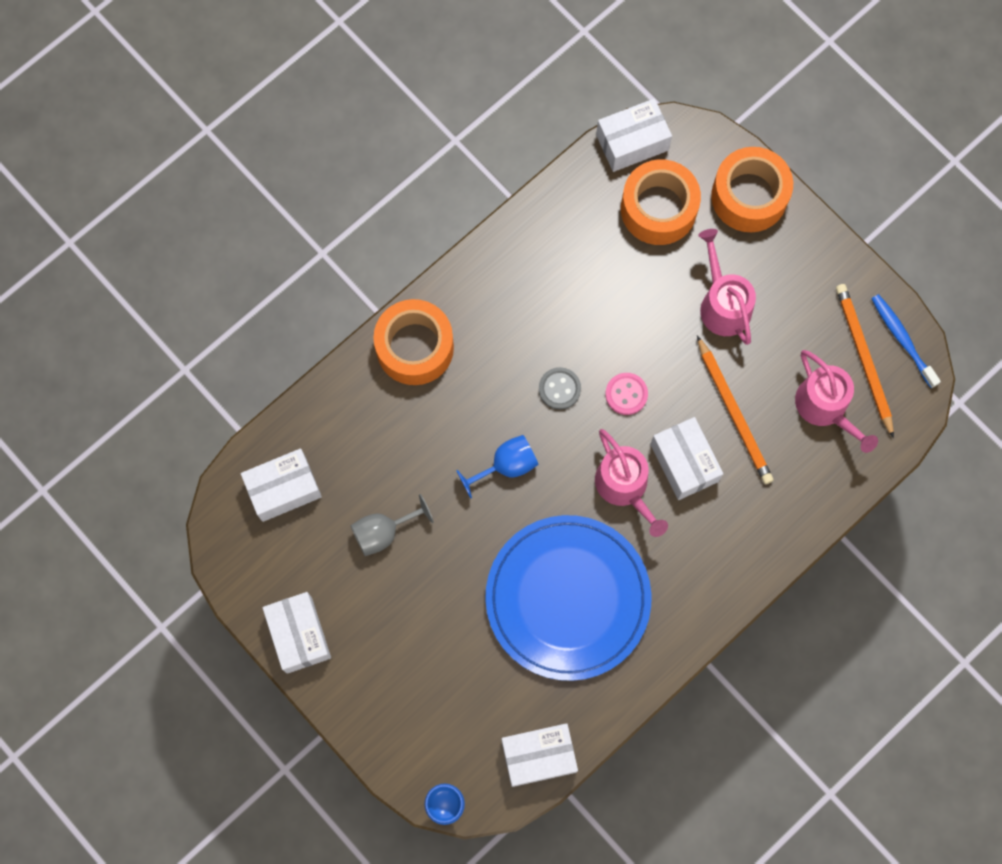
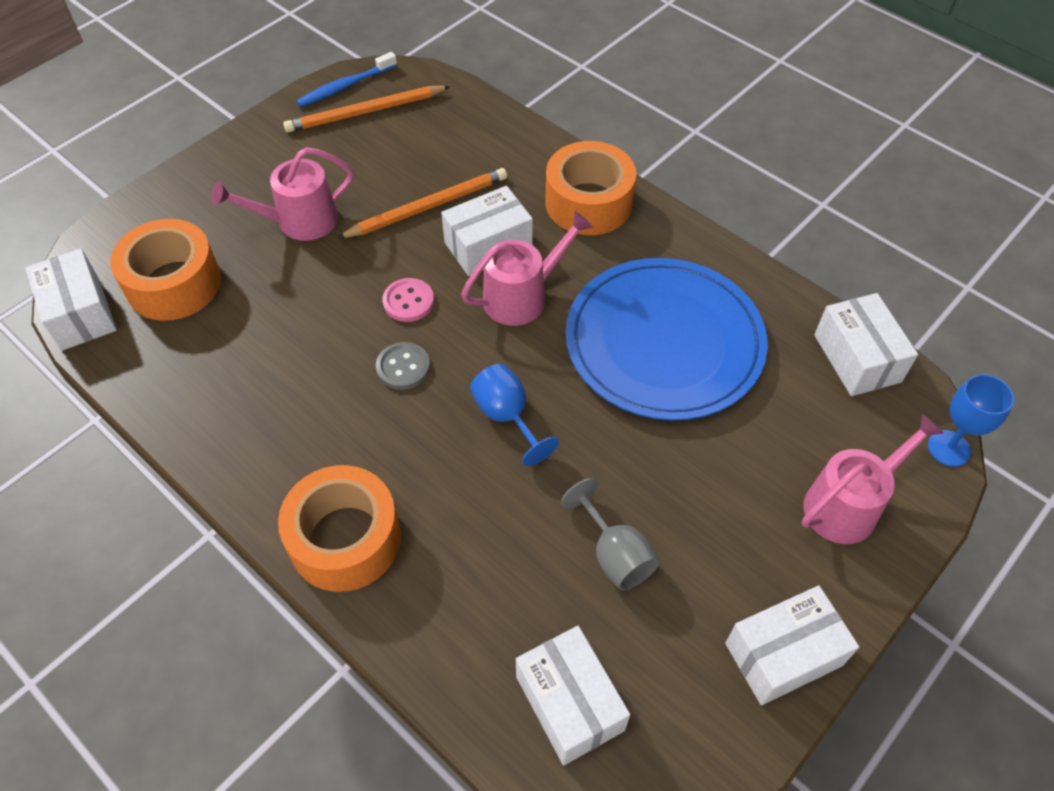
camera: 95 degrees left, 20 degrees down
(749, 196) = (170, 205): orange tape -> orange tape (588, 203)
(825, 407) = (419, 138): pink watering can -> pink watering can (847, 505)

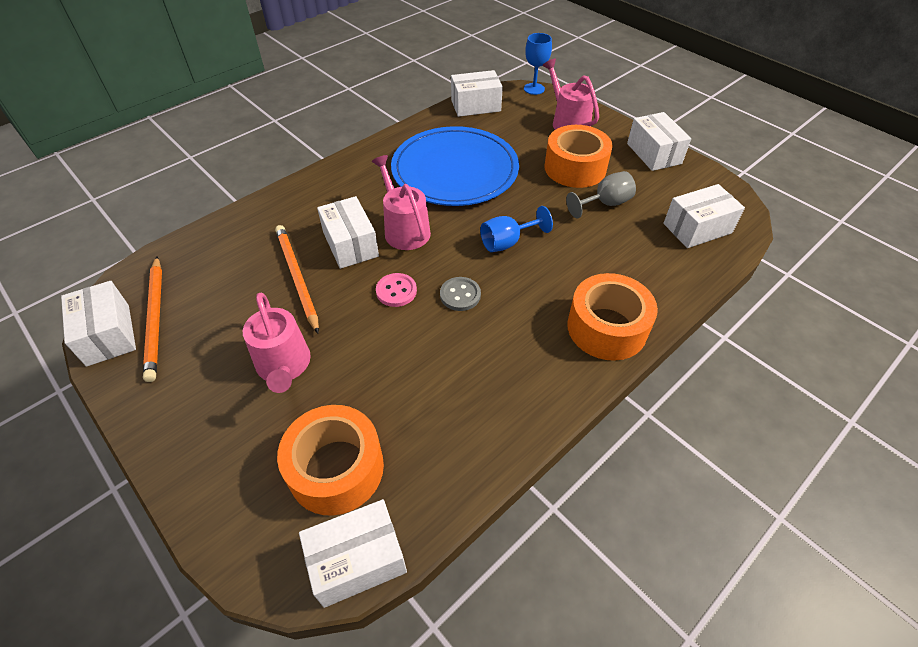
camera: 85 degrees left, 5 degrees down
(345, 86) = (108, 334): blue toothbrush -> white box
(588, 203) = (324, 191): orange tape -> orange tape (575, 168)

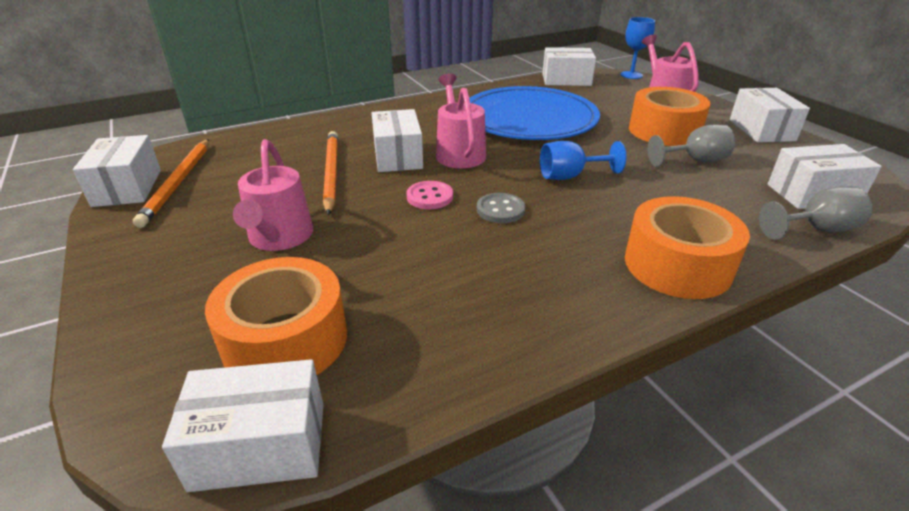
camera: 15 degrees right, 15 degrees down
(701, 269) = (816, 229): none -> grey goblet

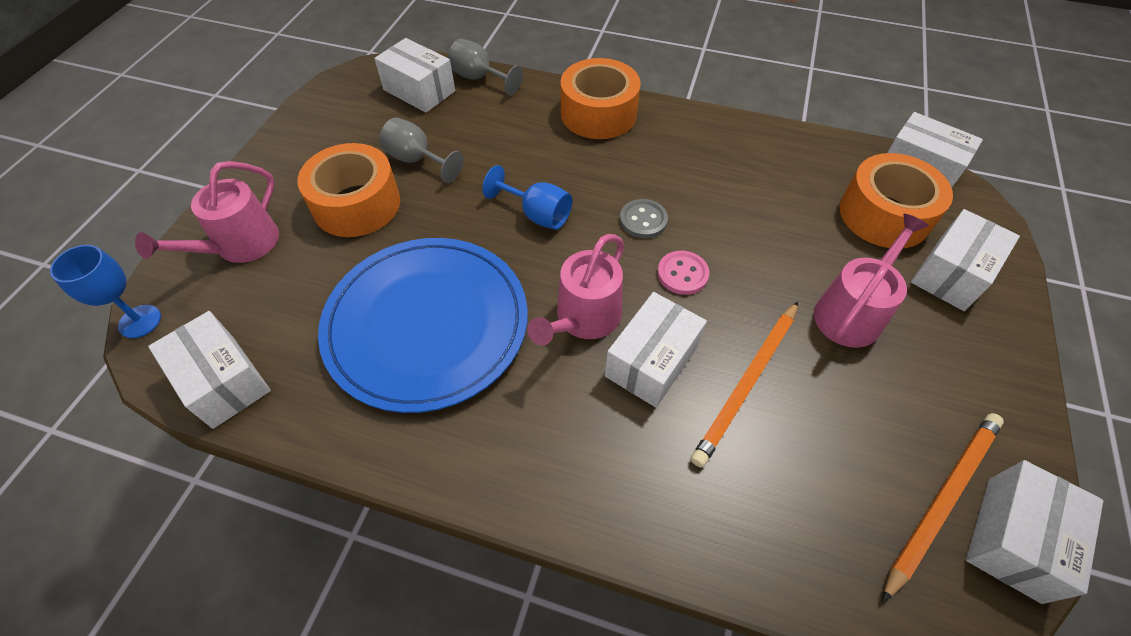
camera: 135 degrees left, 20 degrees up
(761, 130) = (290, 147): white box -> white box (951, 273)

